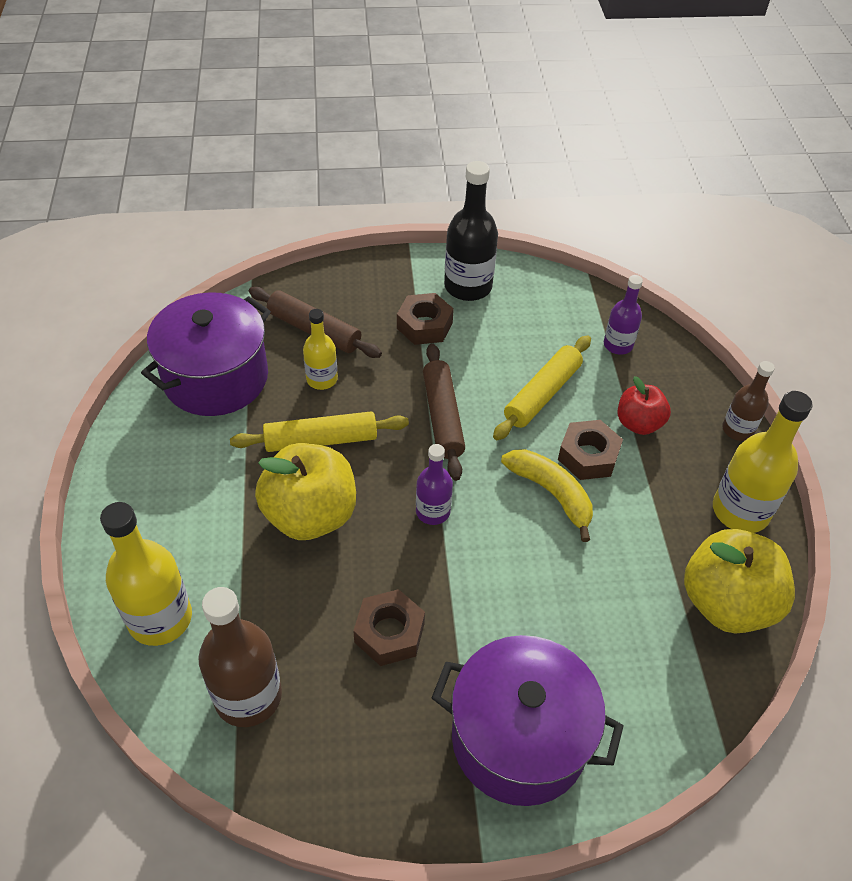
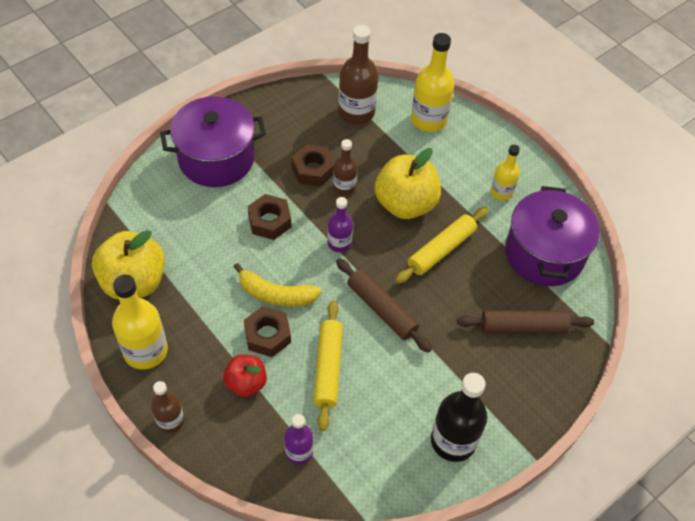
camera: 145 degrees right, 5 degrees up
(322, 379) = (481, 291): yellow bottle -> yellow bottle (501, 192)
(367, 582) = (344, 187): none -> brown bottle
(424, 325) = (454, 379): brown nut -> brown nut (269, 221)

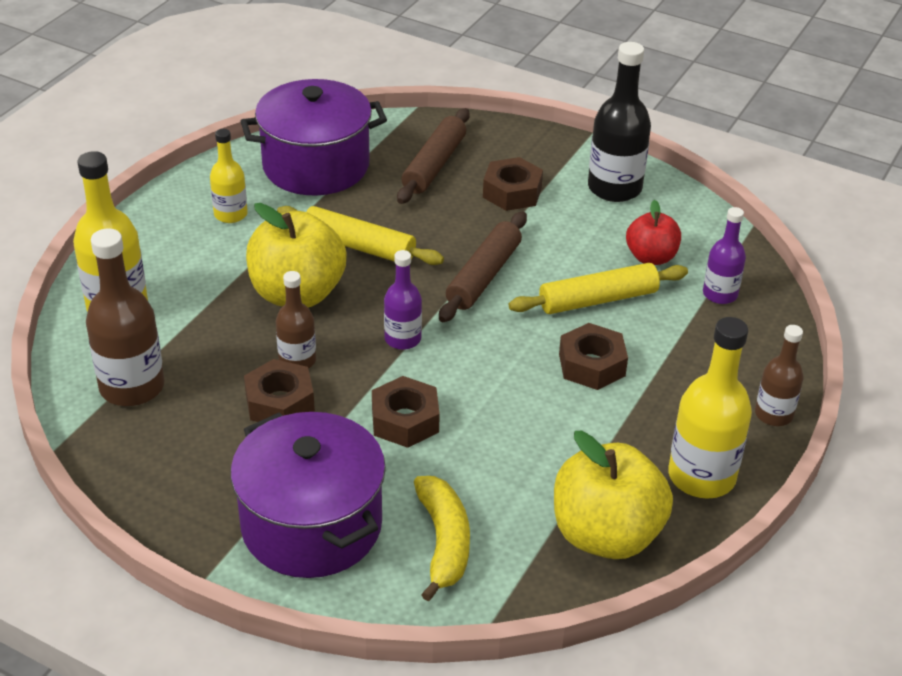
camera: 110 degrees left, 15 degrees down
(246, 383) = (671, 363): red apple -> red apple (651, 257)
(276, 294) = (525, 376): yellow banana -> yellow banana (444, 542)
(471, 365) = (512, 192): none -> brown nut
(523, 327) = (434, 165): brown rolling pin -> brown rolling pin turned 45 degrees clockwise

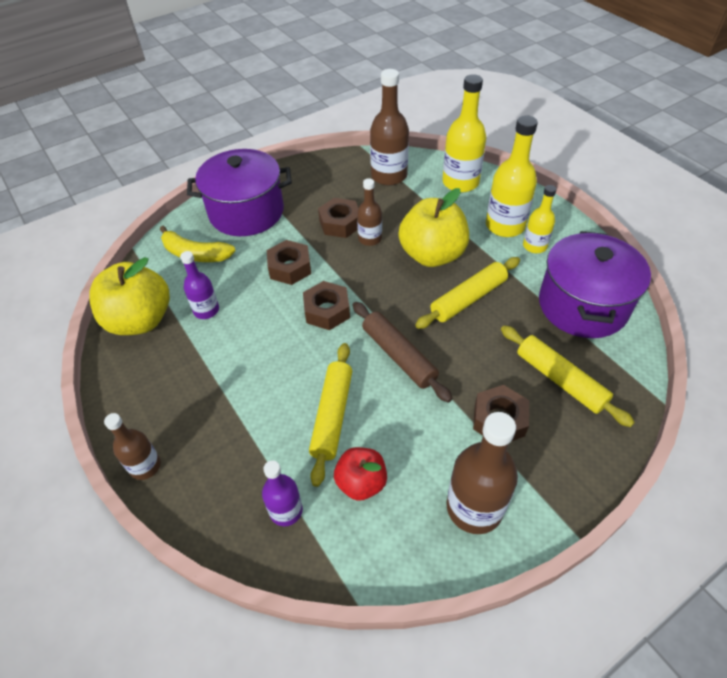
camera: 120 degrees right, 10 degrees up
(402, 339) = (359, 289): purple bottle -> purple bottle (206, 310)
(434, 165) = (560, 380): brown rolling pin -> yellow rolling pin
(592, 365) = (270, 378): brown nut -> brown nut (327, 311)
(614, 188) = (474, 507): black bottle -> brown bottle
(701, 476) = (136, 389): yellow bottle -> yellow bottle (505, 226)

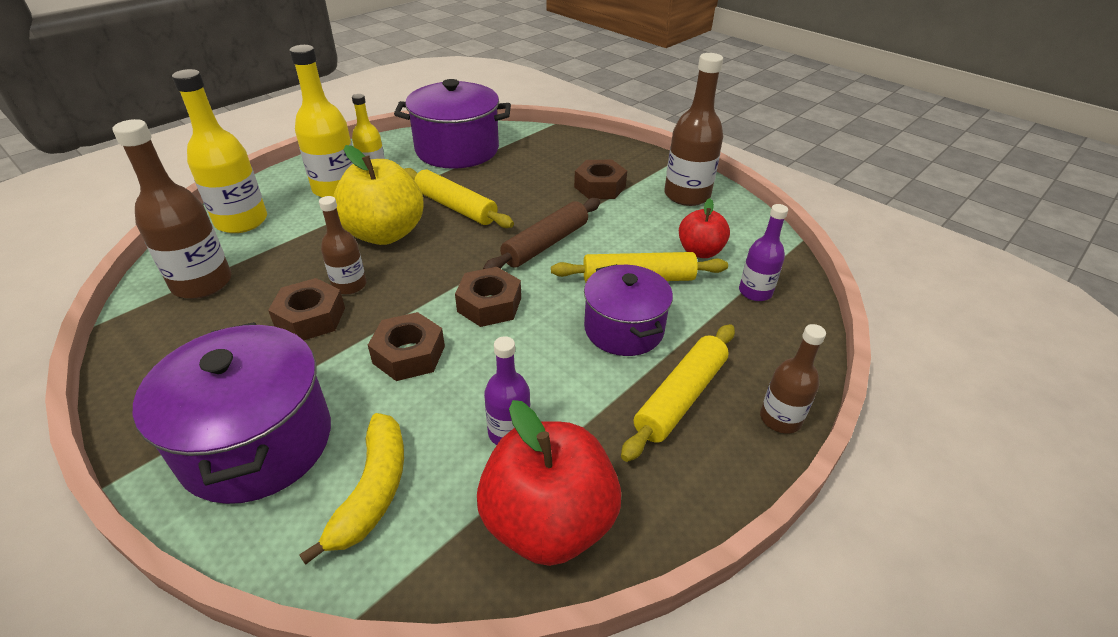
camera: 105 degrees left, 10 degrees down
(140, 320) = (548, 522): yellow apple -> red apple
(272, 389) = (623, 329): none -> purple pot
(560, 380) = (547, 161): yellow rolling pin -> yellow rolling pin (681, 397)

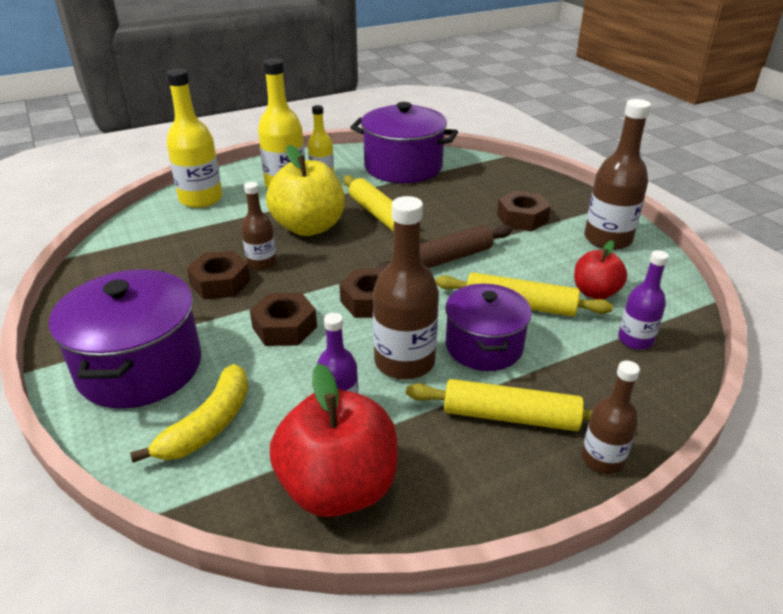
camera: 20 degrees right, 5 degrees down
(202, 283) = (152, 241): brown bottle -> brown bottle (404, 362)
(681, 397) = (510, 417): yellow rolling pin -> yellow rolling pin turned 45 degrees clockwise

